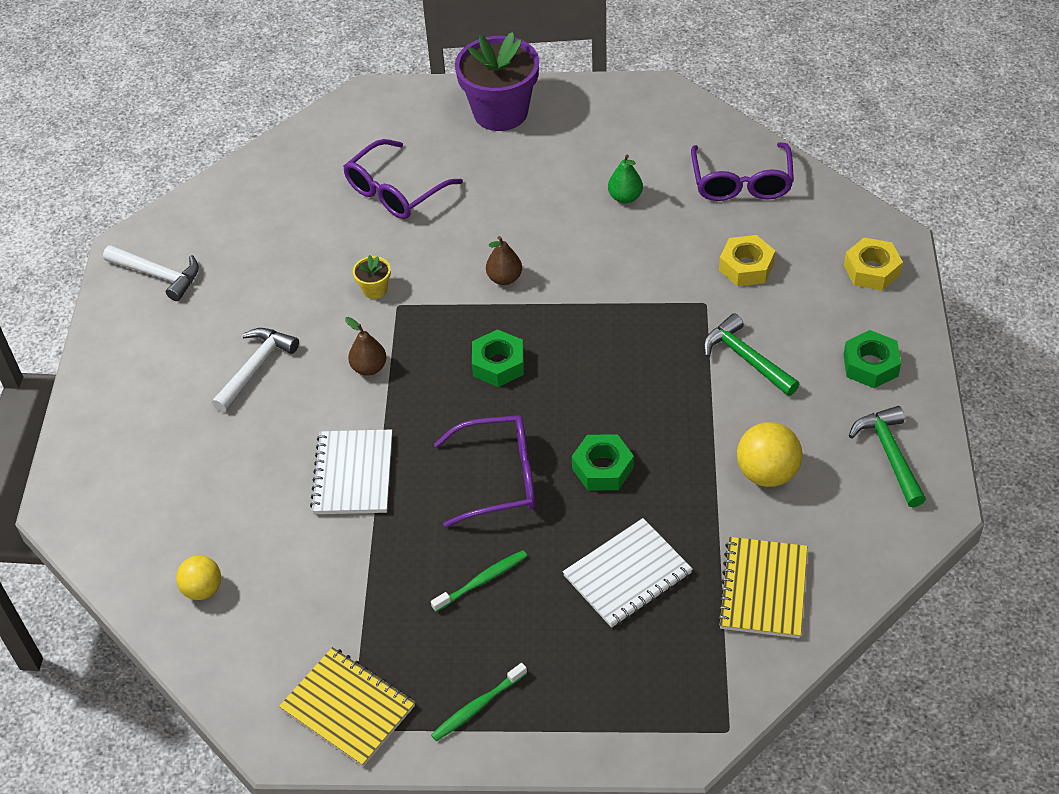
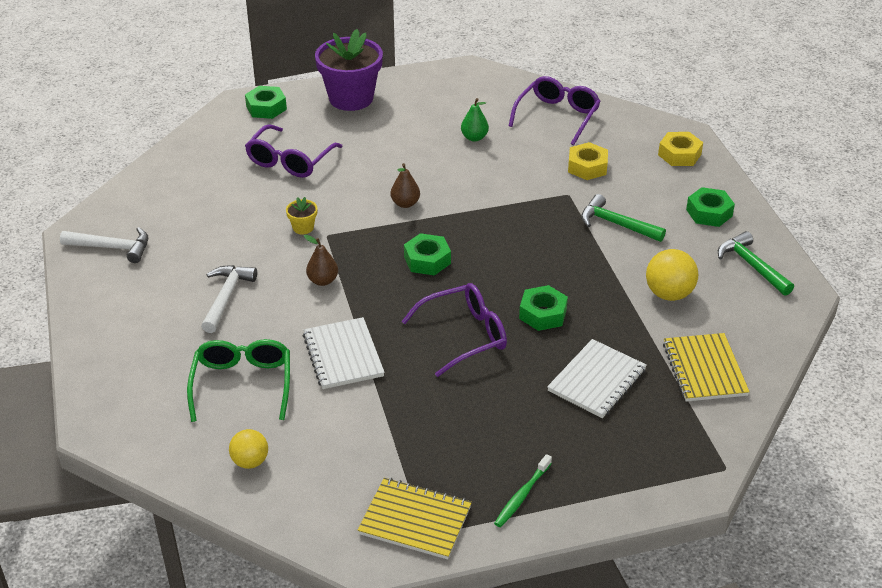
camera: 20 degrees left, 10 degrees down
(231, 487) = (242, 384): none -> green glasses
(397, 109) = (266, 108): none -> green nut
(482, 581) = (484, 408): green toothbrush -> none
(741, 183) = (557, 116): purple glasses -> purple glasses turned 135 degrees counterclockwise

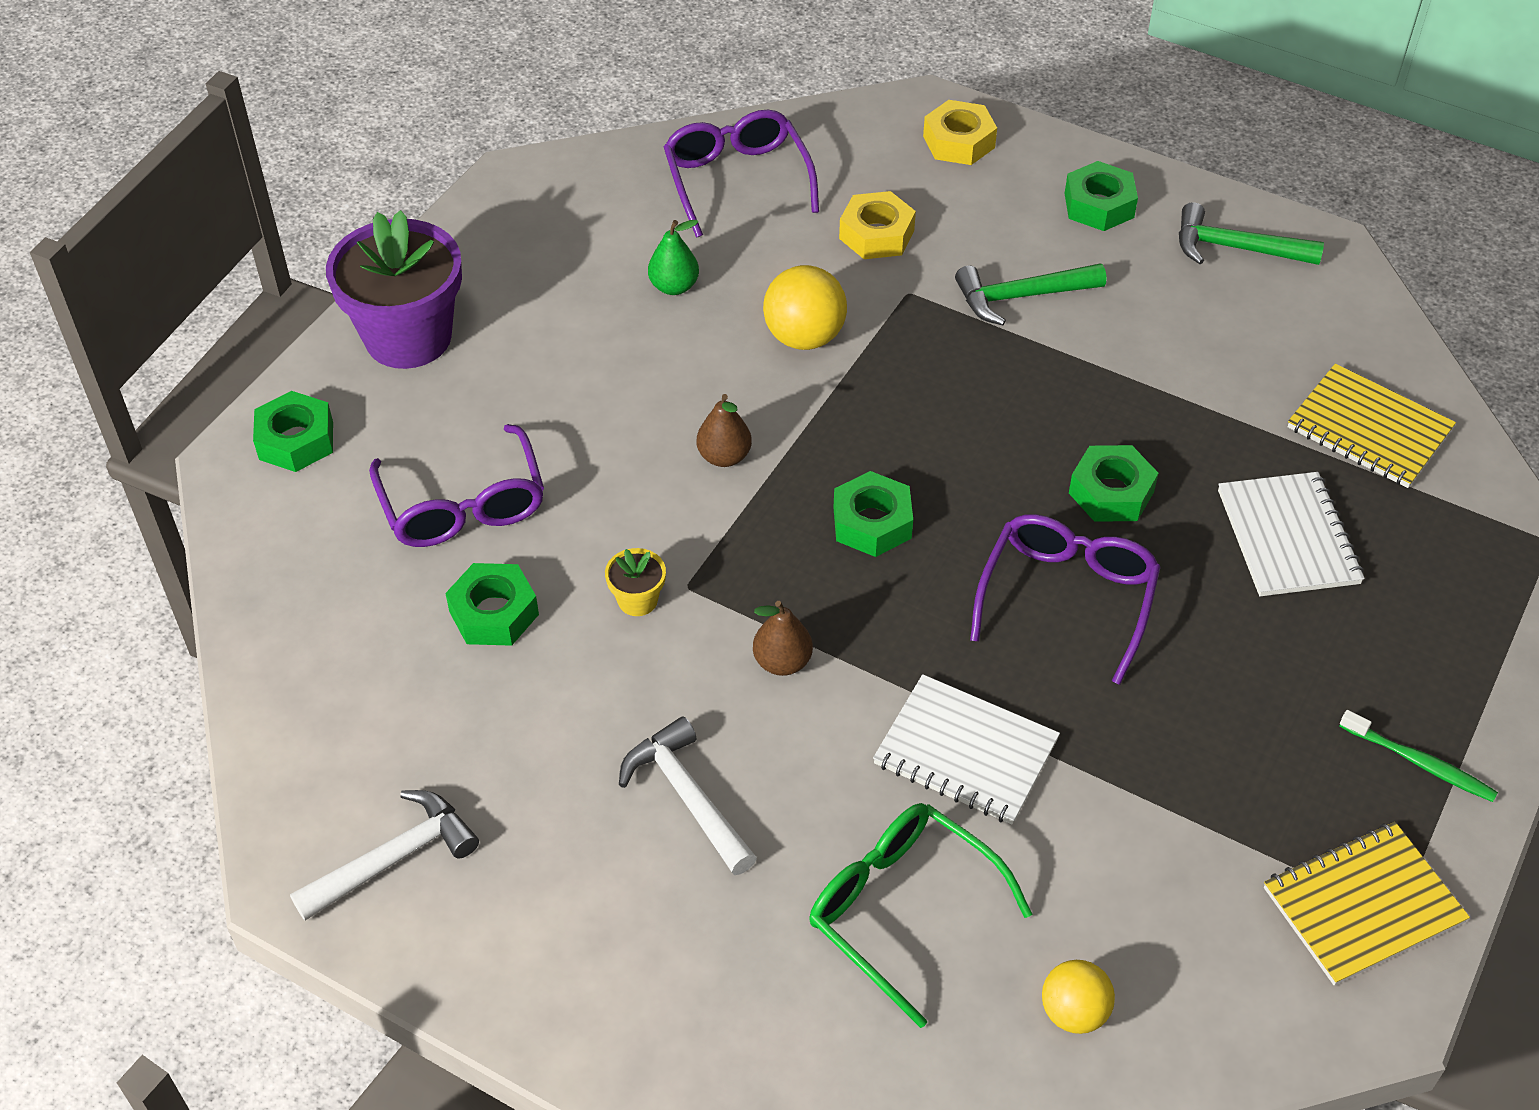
camera: 45 degrees left, 10 degrees up
(250, 199) = (494, 613): none -> green nut
(522, 495) = (1419, 763): green toothbrush -> green toothbrush turned 45 degrees counterclockwise
(669, 294) = (1204, 354): yellow ball -> yellow ball (804, 337)

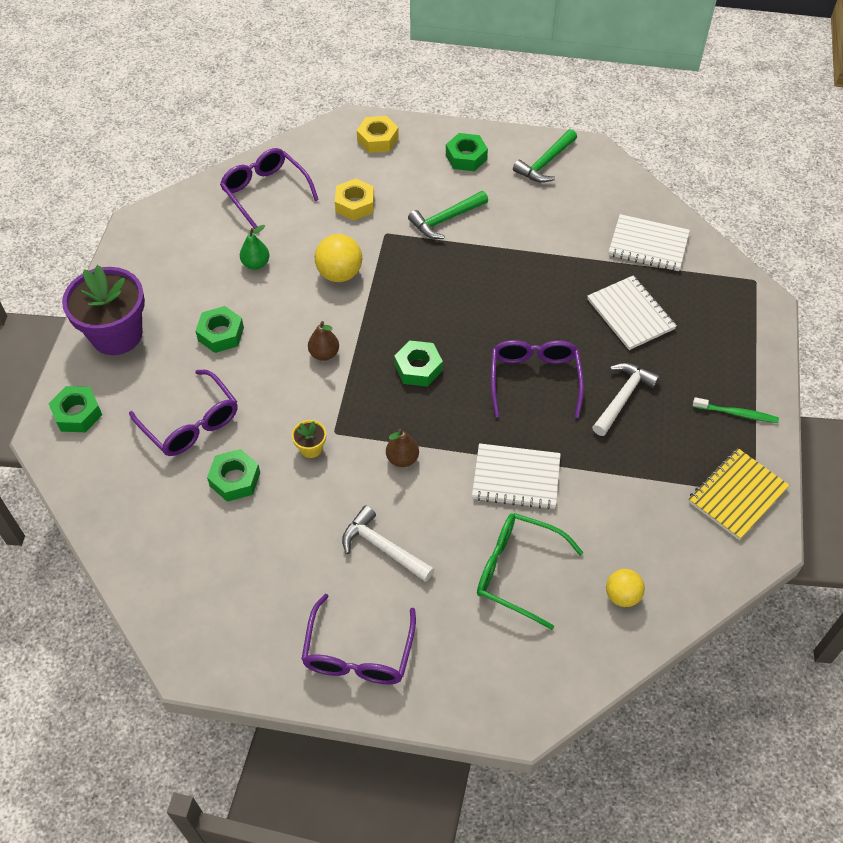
camera: 20 degrees left, 5 degrees up
(394, 859) = (239, 633): white hammer -> white hammer (623, 398)
(572, 957) = (358, 654): none -> purple glasses
(1111, 492) = (534, 315): green nut -> green nut (221, 334)
(1236, 248) = (545, 163): green hammer -> green hammer turned 45 degrees counterclockwise
(1369, 429) = (648, 245): yellow notebook -> white notebook

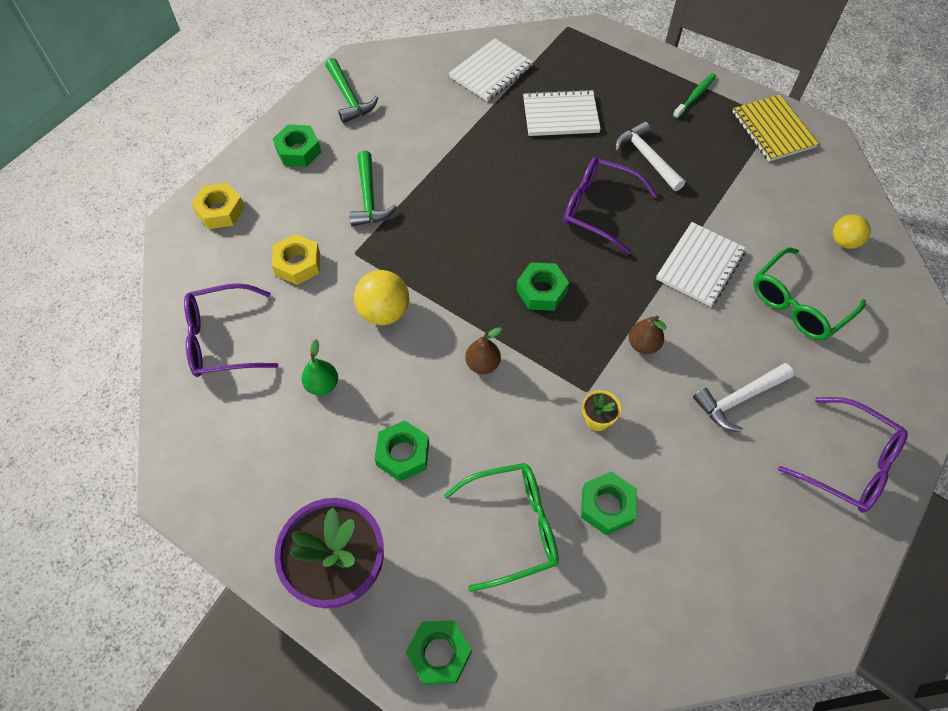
camera: 65 degrees left, 5 degrees up
(191, 423) = (513, 526): purple glasses -> green glasses

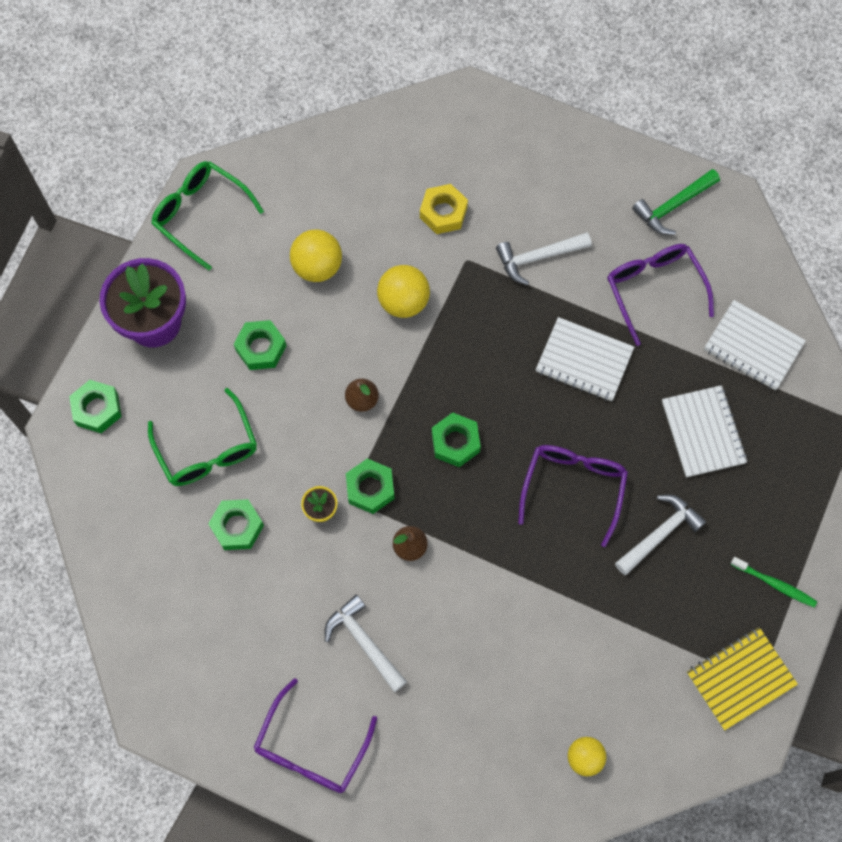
camera: 80 degrees right, 10 degrees up
(220, 211) = (492, 127): yellow nut -> none
(222, 339) = (349, 172): purple glasses -> purple glasses (654, 289)
(298, 151) = (585, 176): green nut -> green nut (370, 488)
(322, 385) = (317, 266): green pear -> yellow ball
(369, 198) = (538, 257): green hammer -> white hammer
(700, 265) = (519, 599): white notebook -> white notebook (584, 360)
(798, 304) = (488, 703): green glasses -> green glasses (200, 214)

